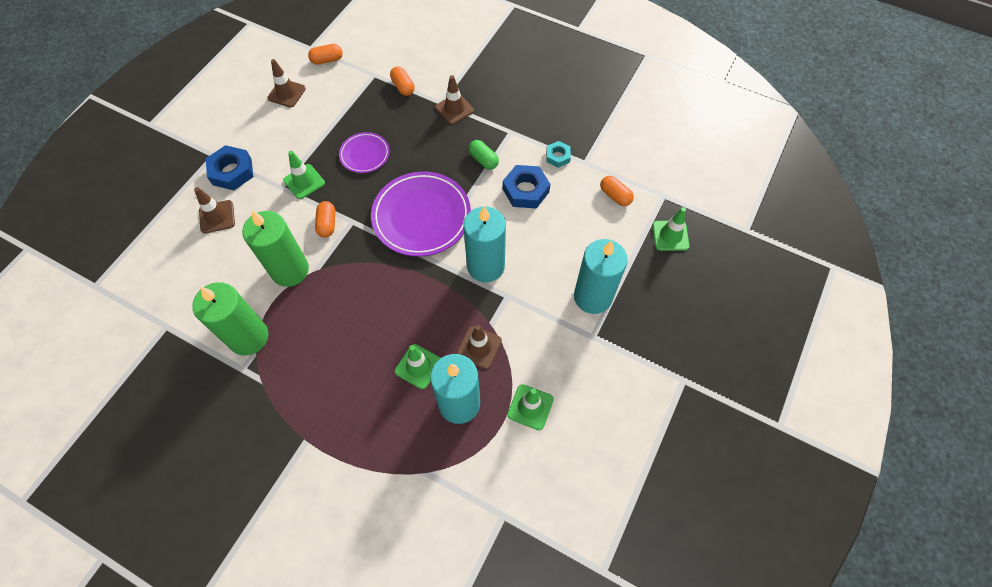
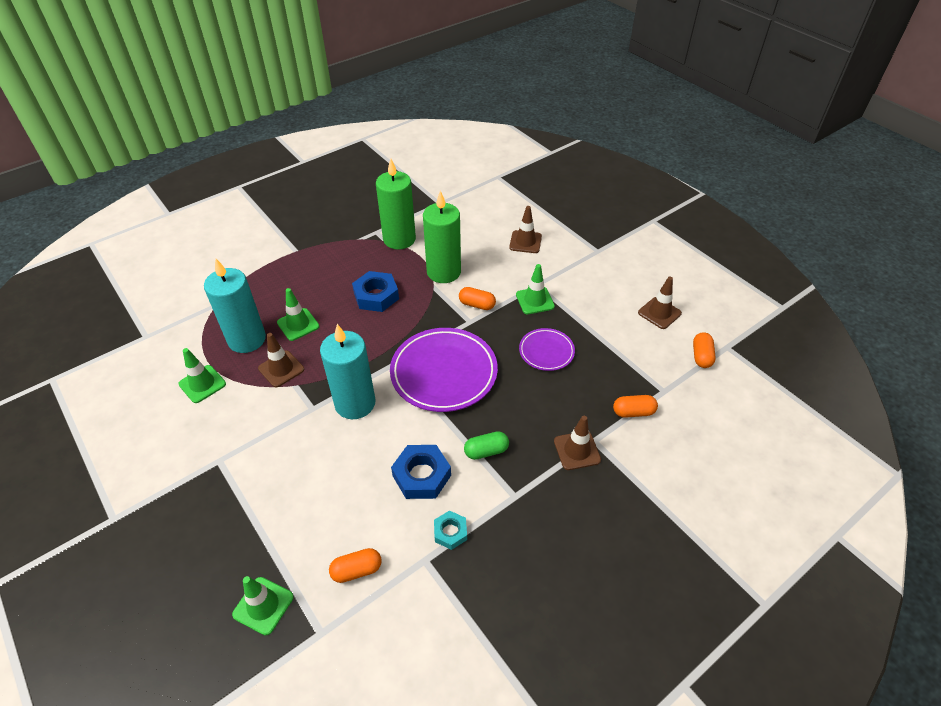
camera: 115 degrees right, 15 degrees down
(232, 171) = (571, 258): blue nut -> blue nut (376, 296)
(592, 297) = (256, 480): turquoise candle -> none

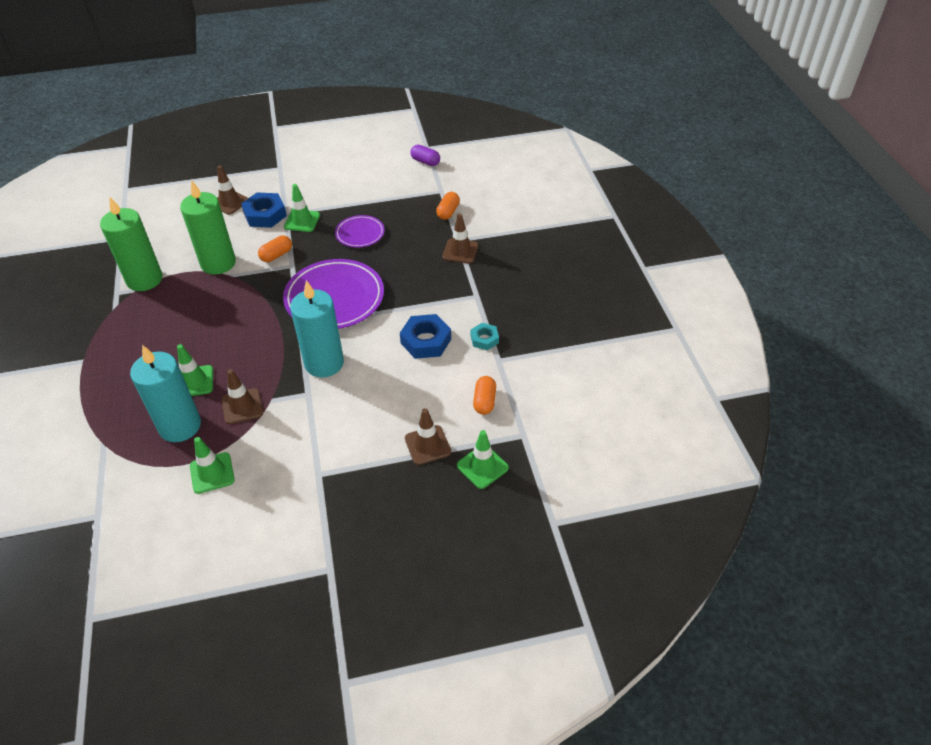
camera: 65 degrees left, 0 degrees up
(376, 296) = (207, 316): blue nut -> blue nut (265, 215)
(486, 451) = (428, 298): green capsule -> none
(659, 313) = (371, 164): brown traffic cone -> brown traffic cone (427, 445)
(701, 356) = (425, 162): orange capsule -> purple capsule

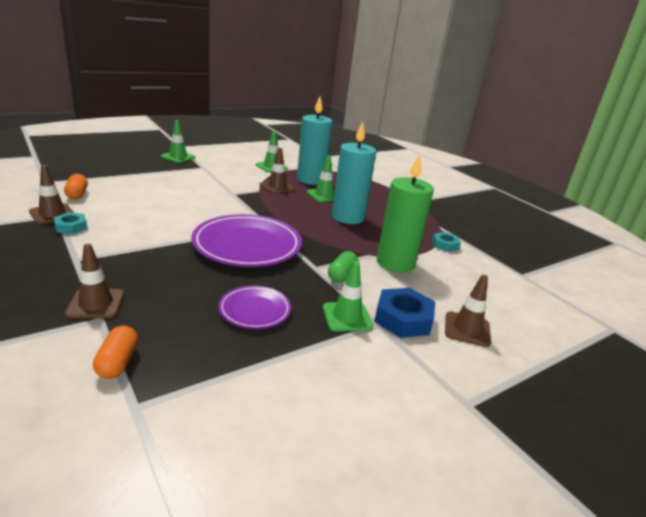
camera: 155 degrees right, 20 degrees down
(144, 279) = (445, 245): green candle -> turquoise nut
(276, 255) = (342, 275): orange capsule -> green capsule
(324, 363) = (229, 207): turquoise candle -> turquoise candle (348, 217)
(425, 162) = (183, 486): purple capsule -> none
(426, 341) = (136, 223): blue nut -> none
(427, 445) = (127, 177): brown traffic cone -> brown traffic cone (52, 214)
(482, 466) = (83, 171): green traffic cone -> green traffic cone (178, 157)

